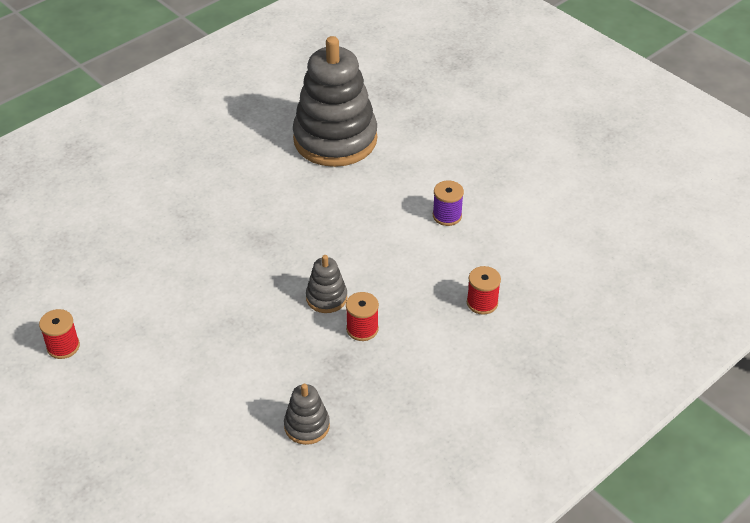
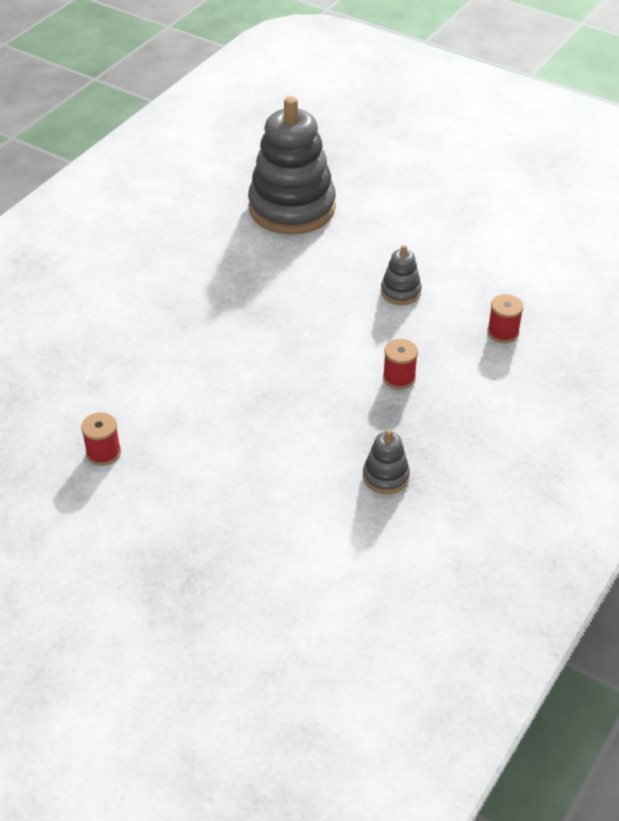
camera: 15 degrees left, 0 degrees up
(326, 298) = (351, 356): grey stacking toy -> grey stacking toy (400, 292)
(447, 216) = (434, 260): purple spool -> none

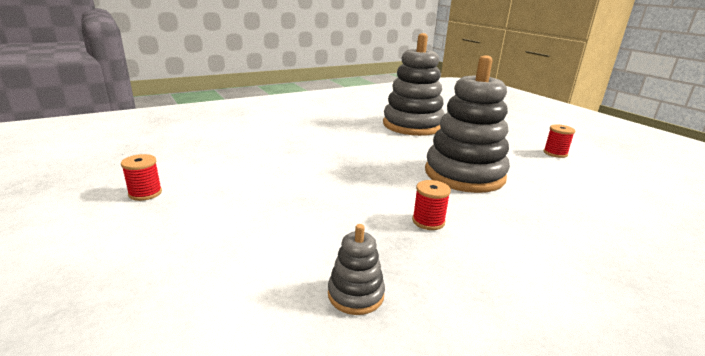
camera: 25 degrees right, 20 degrees down
(400, 292) = (464, 174): grey stacking toy -> grey stacking toy, size x2.31
(503, 332) = (550, 220): red spool -> red spool (555, 153)

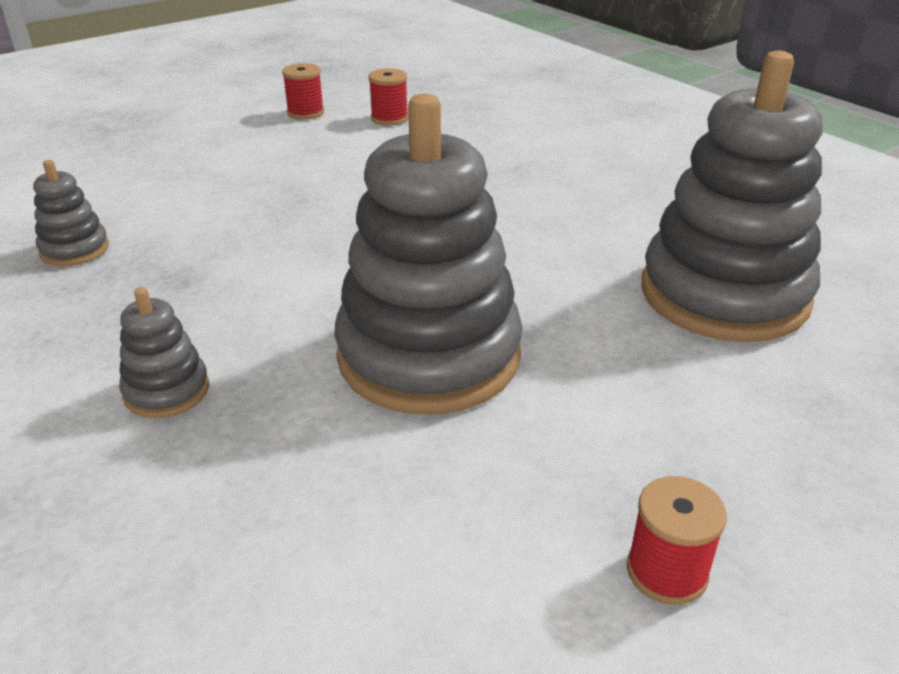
camera: 85 degrees right, 10 degrees up
(428, 221) = (230, 302): red spool -> red spool (389, 118)
(515, 238) = (167, 391): none -> grey stacking toy

